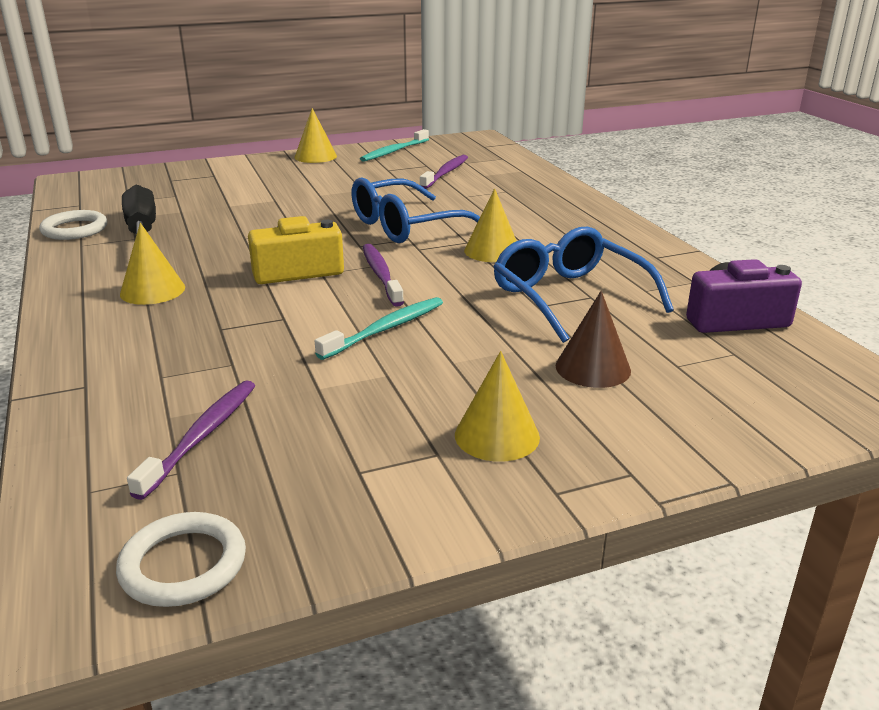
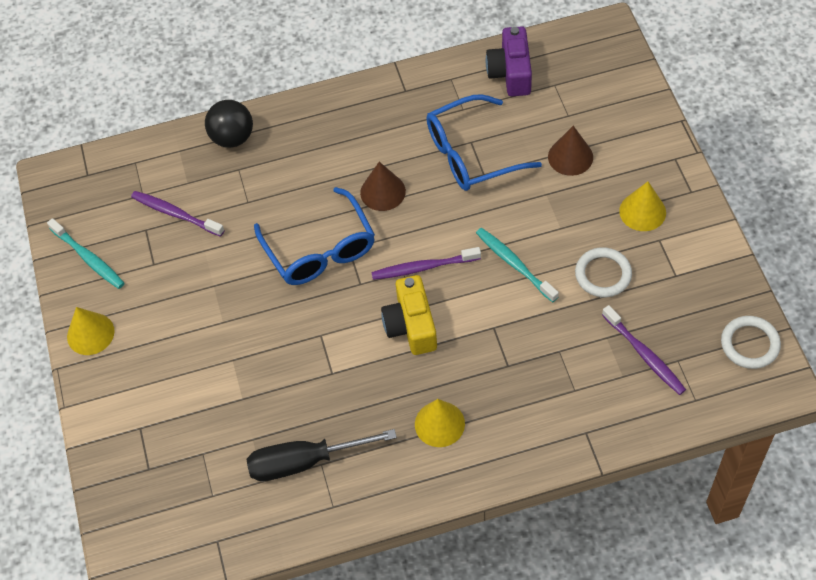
camera: 80 degrees left, 30 degrees up
(74, 229) = (292, 523): white ring -> white ring (603, 274)
(201, 437) = (644, 354): purple toothbrush -> purple toothbrush turned 150 degrees counterclockwise
(492, 251) = (383, 192): yellow cone -> brown cone
(545, 187) = (232, 138): none -> black ball

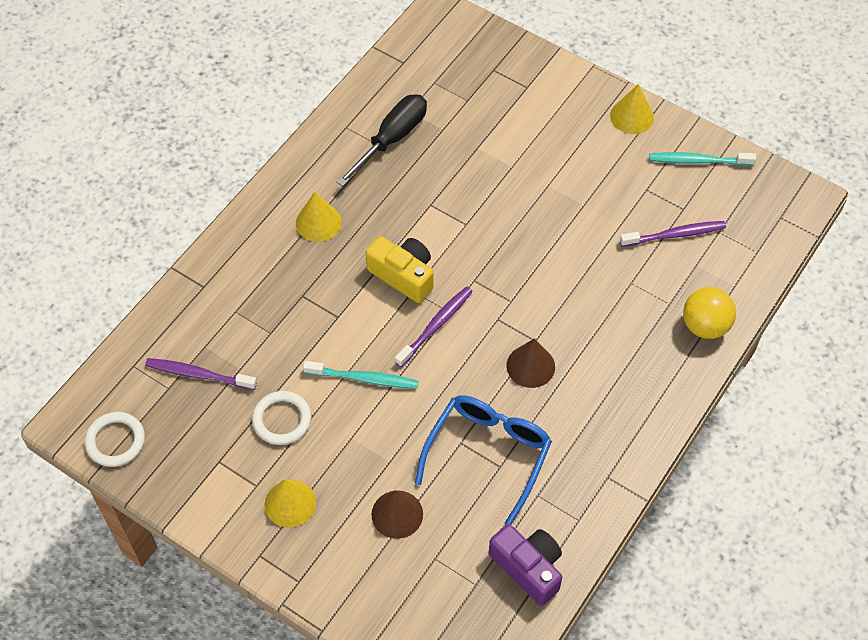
camera: 135 degrees right, 0 degrees up
(232, 138) = (705, 326): black ball -> yellow ball
(320, 249) = (532, 284): blue glasses -> none

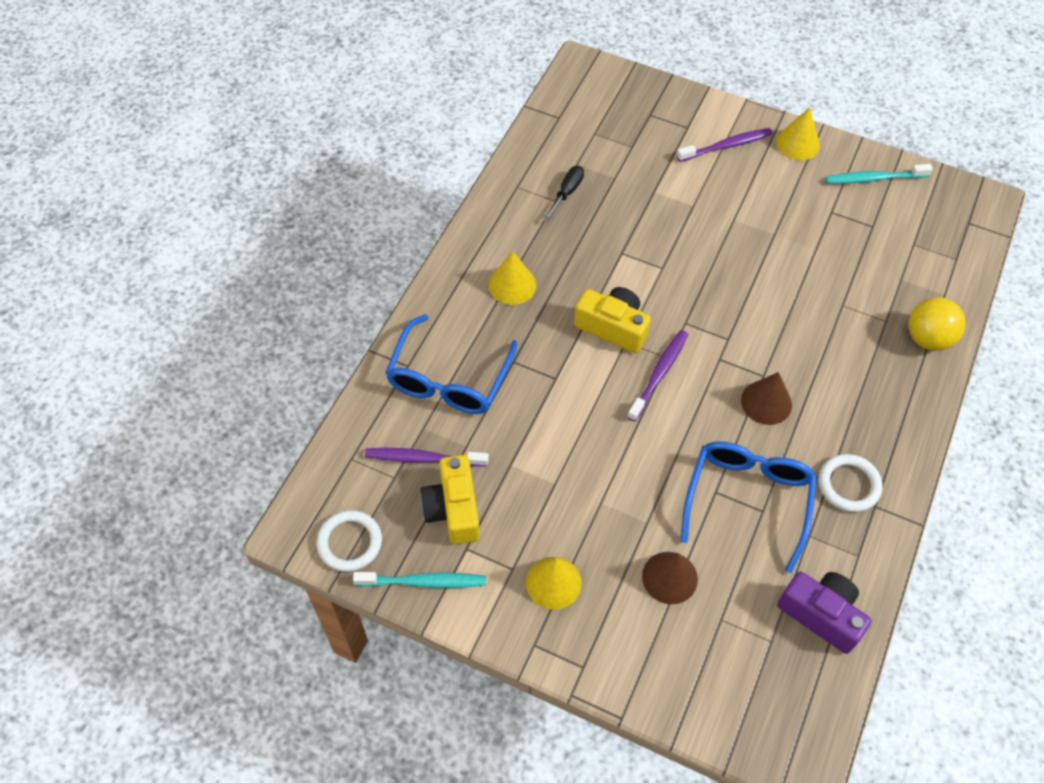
camera: 10 degrees left, 0 degrees up
(215, 424) = (453, 509): none -> yellow camera
(238, 304) = (449, 379): none -> blue glasses
(282, 420) = (523, 494): white ring -> white ring (849, 485)
(363, 378) = (598, 439): turquoise toothbrush -> turquoise toothbrush (423, 582)
(392, 138) = (567, 192): black screwdriver -> black screwdriver, size x0.56
(674, 235) = (872, 253): purple toothbrush -> purple toothbrush (726, 146)

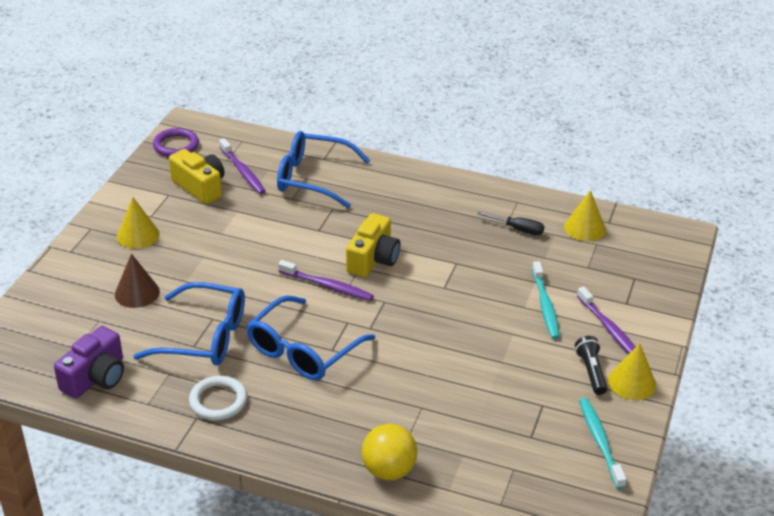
camera: 85 degrees right, 20 degrees down
(350, 542) = (176, 145): white ring -> purple ring
(423, 582) = (144, 177): turquoise toothbrush -> turquoise toothbrush (545, 305)
(424, 458) = (242, 171): purple toothbrush -> purple toothbrush turned 150 degrees clockwise
(453, 509) = (200, 187): yellow camera -> yellow camera turned 60 degrees clockwise
(512, 285) = (409, 204): yellow cone -> yellow cone (584, 228)
(766, 402) = (303, 350): brown cone -> blue glasses
(785, 169) = (591, 372): none -> black flashlight

